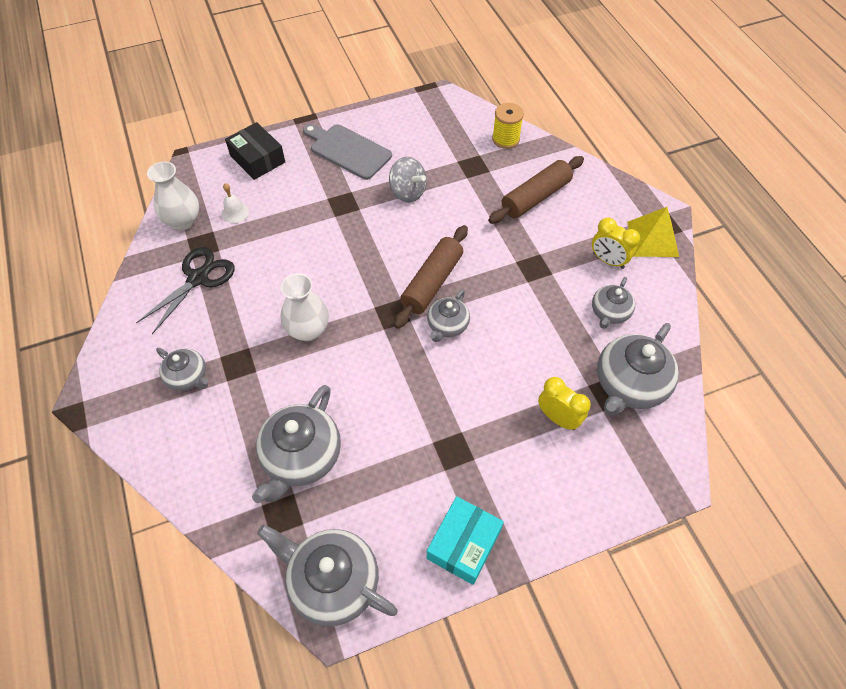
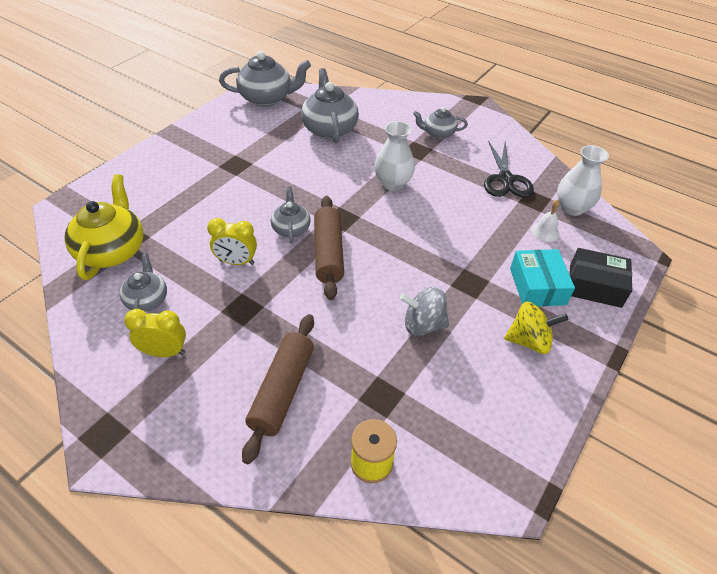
camera: 145 degrees right, 10 degrees down
(348, 150) = (529, 341): grey cutting board -> yellow spinning top
(464, 544) = (202, 132): turquoise box -> turquoise box (537, 286)
(558, 418) = (167, 207): yellow clock -> yellow clock (236, 262)
(629, 385) = (112, 250): grey teapot -> yellow teapot
(652, 239) = (116, 406): yellow pyramid -> none

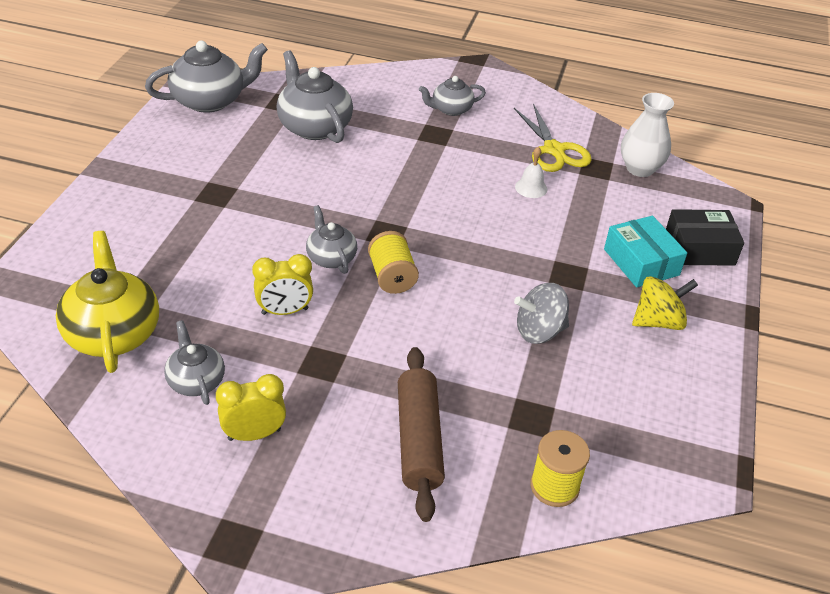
camera: 20 degrees left, 5 degrees down
(328, 253) = (392, 277): brown rolling pin -> yellow spool
(393, 183) = (426, 180): white vase -> none
(506, 179) = (554, 150): black scissors -> yellow scissors
(545, 232) = (623, 201): white bell -> white bell (531, 188)

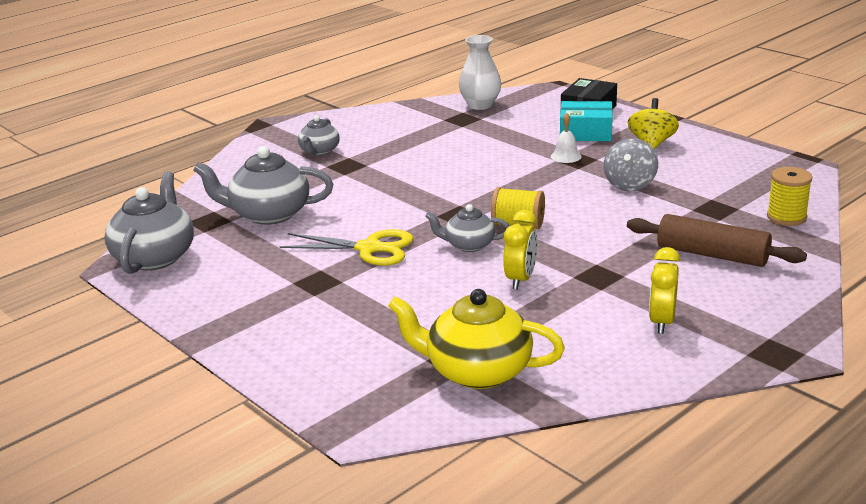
camera: 55 degrees left, 15 degrees down
(196, 381) = (577, 338): grey teapot -> none
(531, 188) = (461, 147): white bell -> white bell (566, 156)
(554, 150) = (423, 127): yellow scissors -> yellow scissors (369, 248)

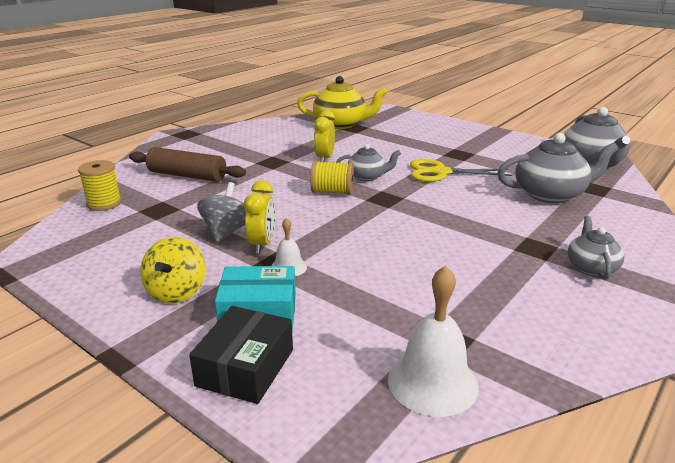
camera: 170 degrees right, 0 degrees up
(480, 105) = (432, 382): white vase -> white bell
(662, 322) = (240, 143): yellow clock -> yellow clock (262, 244)

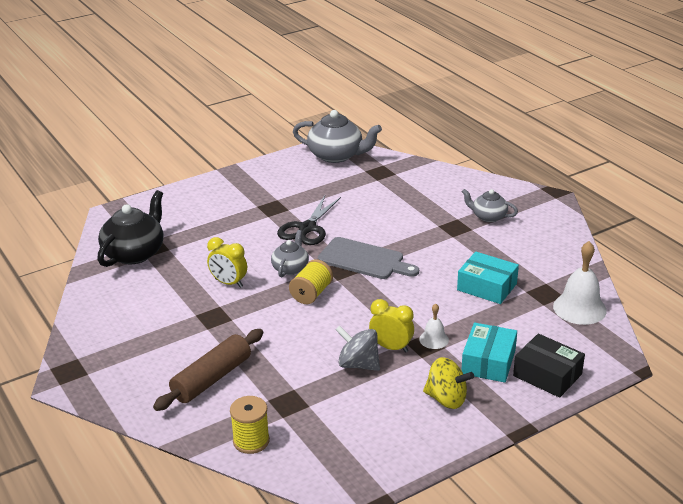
camera: 70 degrees left, 5 degrees up
(341, 124) = (135, 253): yellow teapot -> black teapot
(412, 206) = (364, 260): none -> grey cutting board
(423, 288) = (487, 287): none -> turquoise box
(440, 172) = (307, 228): yellow scissors -> black scissors
(550, 194) = (380, 193): grey teapot -> none

